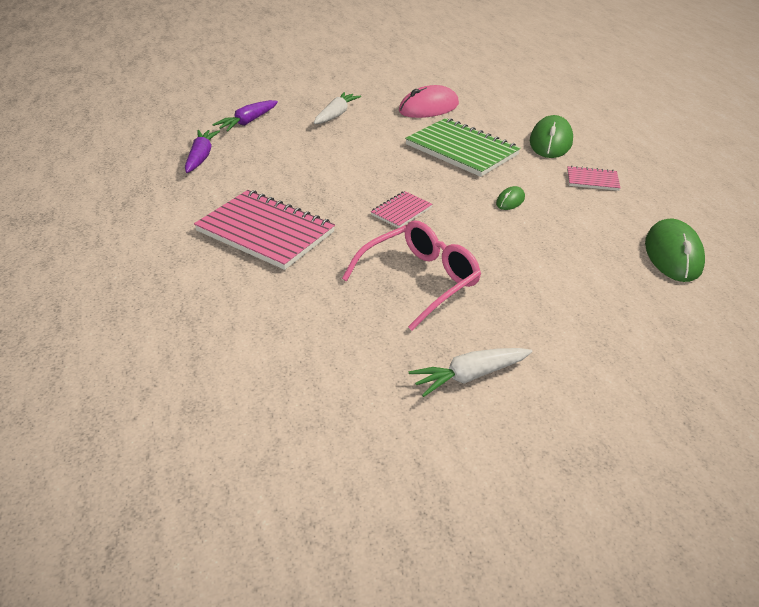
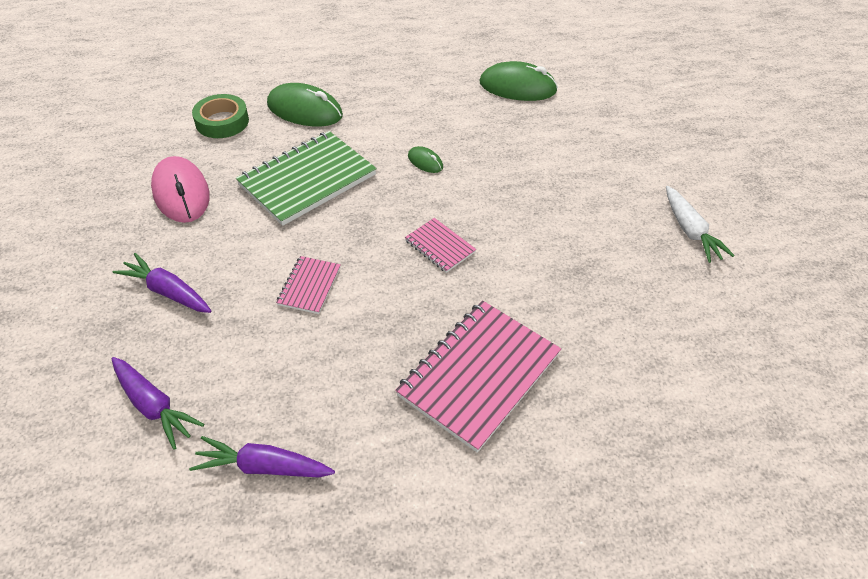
camera: 85 degrees left, 10 degrees up
(336, 115) = (168, 291): white carrot -> purple carrot
(419, 280) = (566, 246): pink glasses -> none
(515, 112) = (222, 122): none -> green tape
(592, 180) = (391, 101): pink notebook -> pink notebook (309, 286)

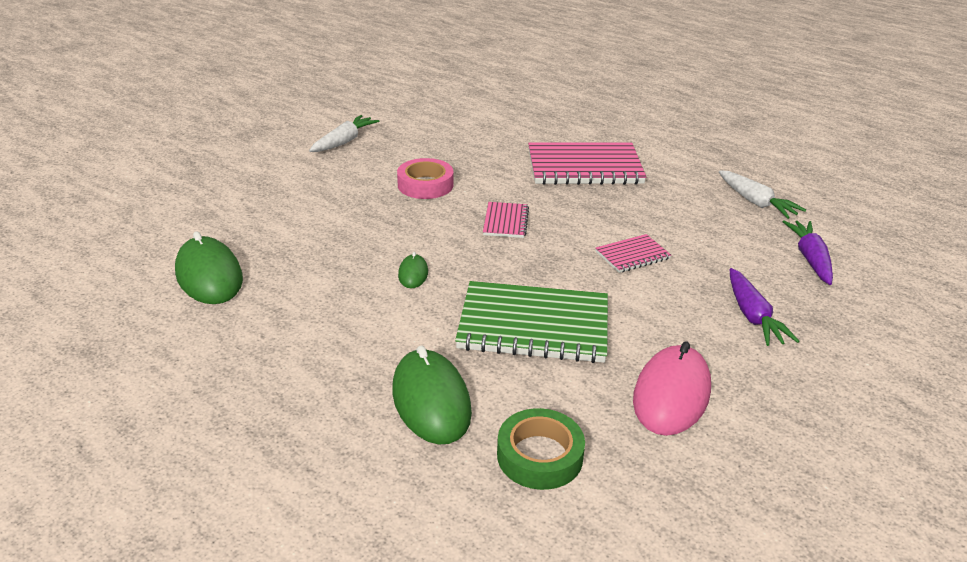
camera: 130 degrees left, 15 degrees down
(263, 466) = (755, 202): purple carrot -> white carrot
(550, 236) = (425, 185): none -> pink tape

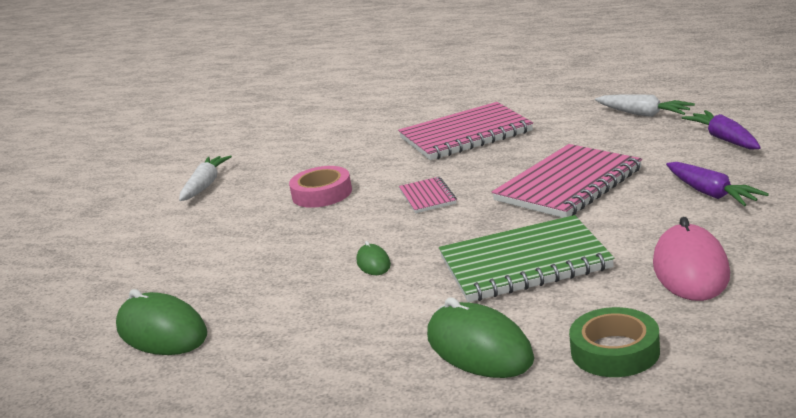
camera: 15 degrees left, 10 degrees down
(632, 255) = (568, 185): pink notebook -> pink notebook, size x2.05

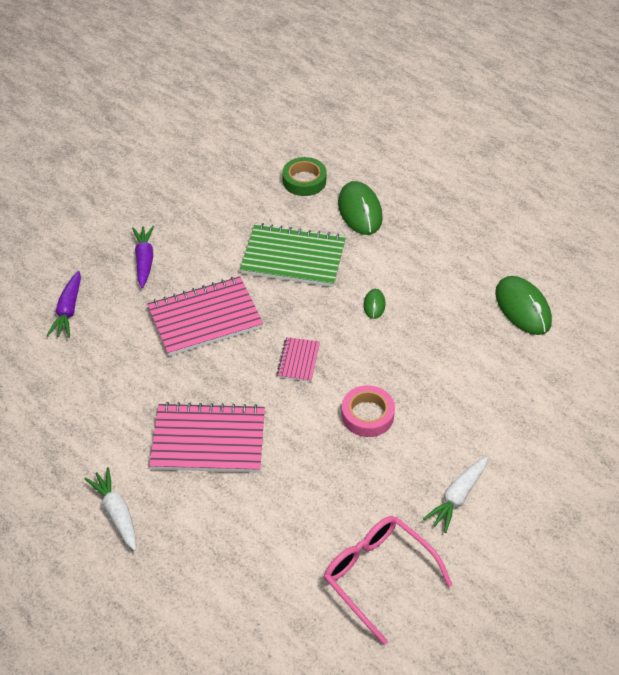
camera: 160 degrees left, 25 degrees up
(260, 137) = (378, 576): none -> pink glasses
(643, 114) = (69, 380): white carrot -> white carrot (116, 513)
(690, 269) = (223, 210): pink mouse -> none

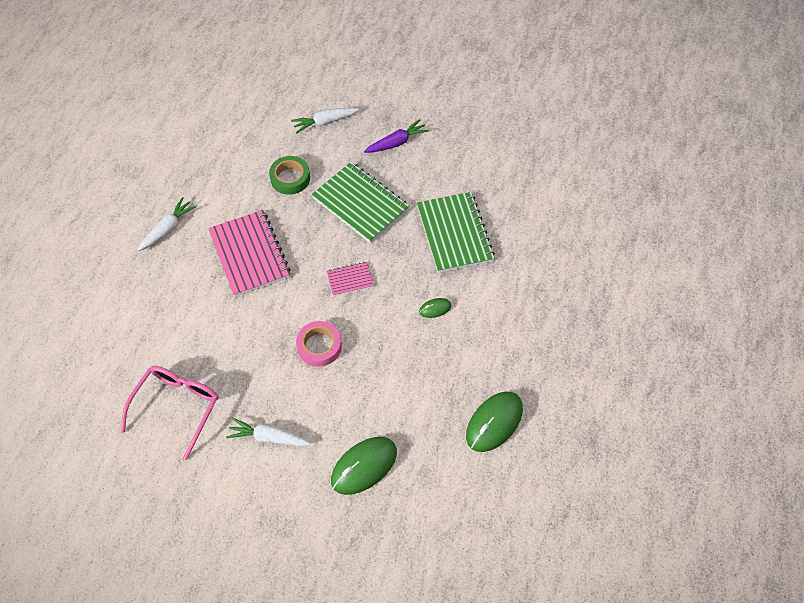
camera: 65 degrees right, 10 degrees up
(68, 310) = (325, 122): purple carrot -> white carrot
(205, 318) = (360, 204): pink notebook -> green notebook
(304, 181) = (546, 206): green tape -> green tape (290, 178)
(360, 211) = (536, 259): green mouse -> green mouse (364, 466)

